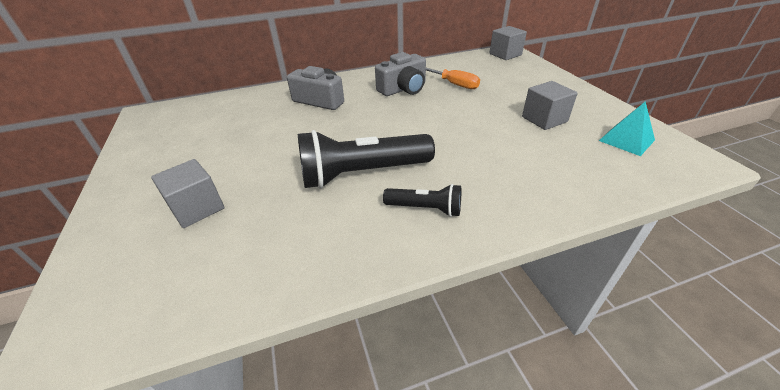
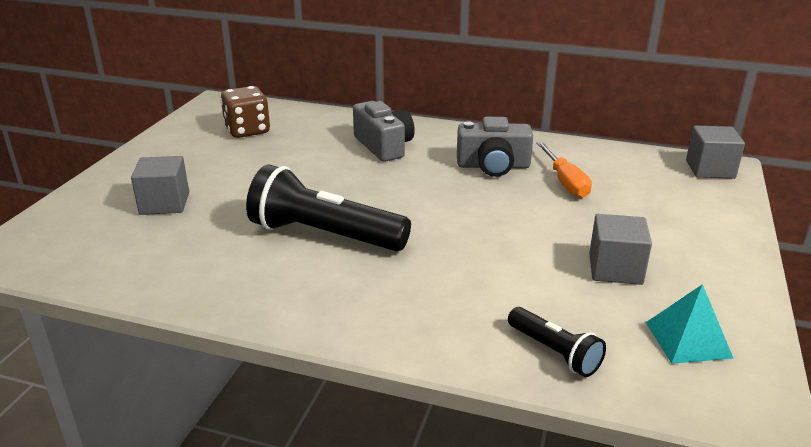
camera: 35 degrees right, 10 degrees down
(201, 125) = (247, 131): none -> brown dice
(425, 209) = (335, 291): black flashlight -> black flashlight (554, 352)

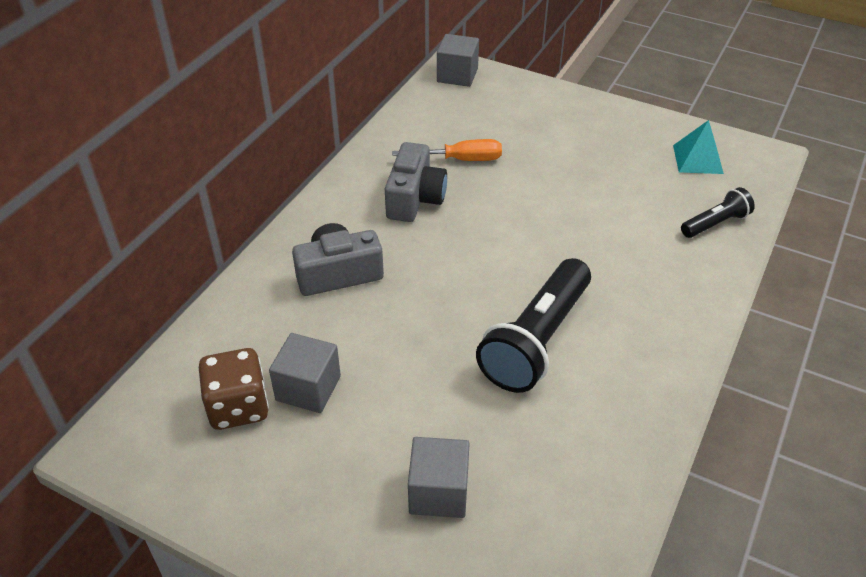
camera: 80 degrees left, 15 degrees up
(615, 269) = (610, 168): grey cube -> grey cube (308, 388)

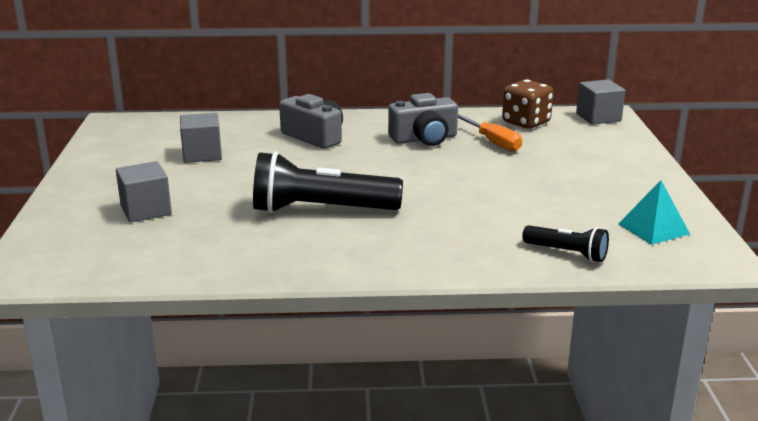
camera: 60 degrees right, 20 degrees down
(238, 407) = (170, 142): brown dice -> brown dice (526, 122)

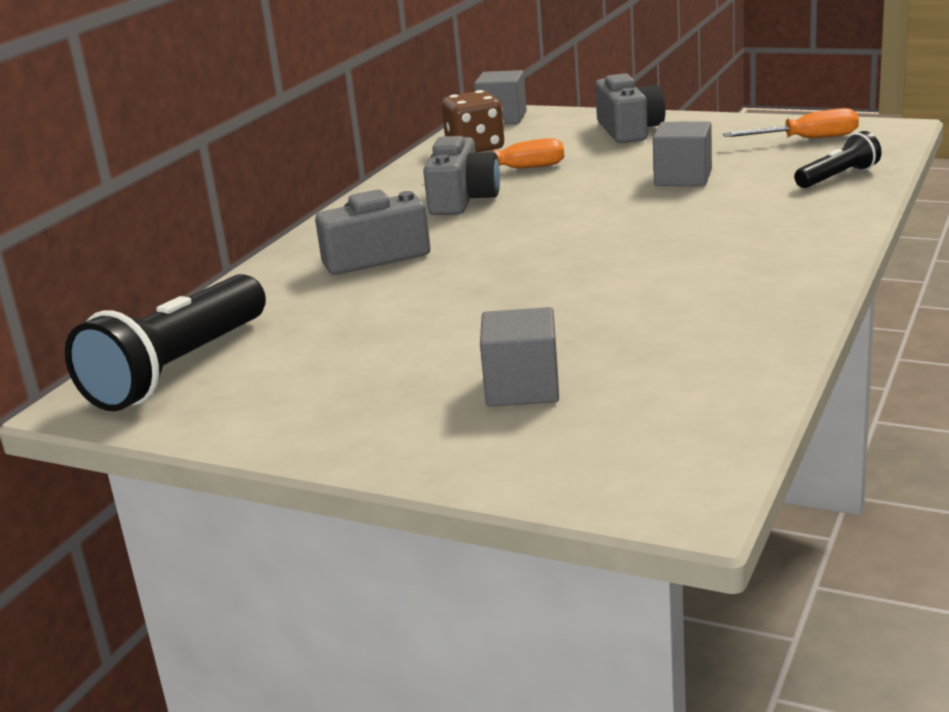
camera: 60 degrees left, 0 degrees up
(202, 154) = (346, 335): grey cube -> grey cube (683, 178)
(321, 210) = (629, 275): black flashlight -> black flashlight (178, 369)
(611, 161) = (629, 130): none -> grey camera
(653, 229) = (807, 139): turquoise pyramid -> orange screwdriver

